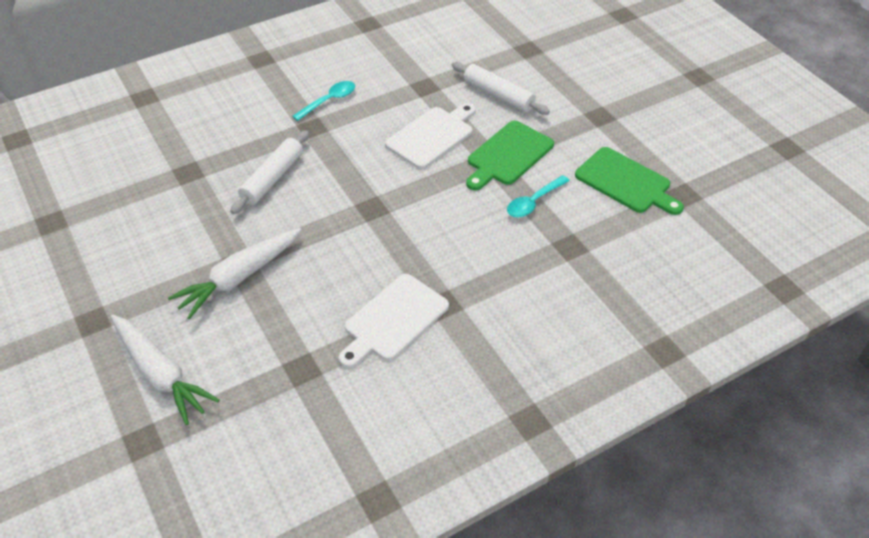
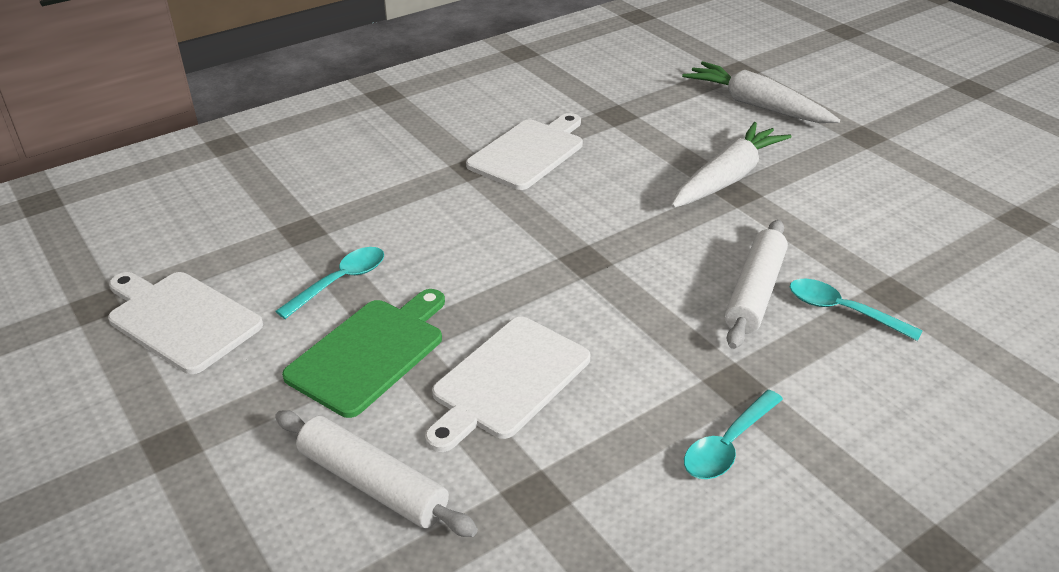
camera: 175 degrees right, 10 degrees down
(227, 163) = (842, 311): none -> turquoise spoon
(626, 182) = (181, 319): green cutting board -> white cutting board

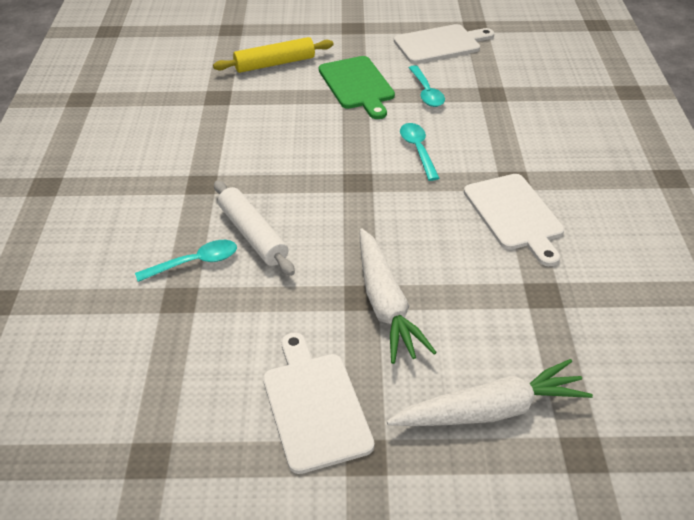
camera: 125 degrees right, 5 degrees up
(373, 484) = (274, 64): white rolling pin -> yellow rolling pin
(507, 381) = (291, 115): white cutting board -> white cutting board (314, 406)
(728, 445) = (172, 160): turquoise spoon -> turquoise spoon (418, 150)

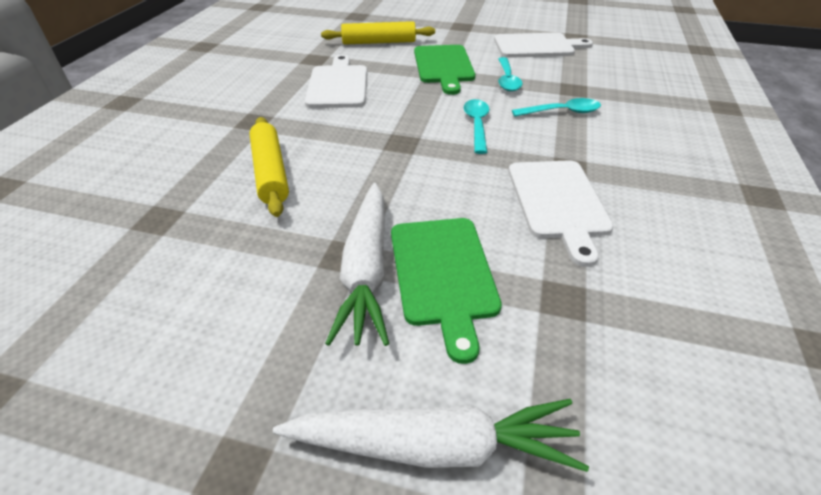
camera: 15 degrees right, 0 degrees up
(195, 262) = (198, 187): turquoise spoon -> turquoise spoon (562, 112)
(253, 235) = (270, 172): white rolling pin -> yellow rolling pin
(314, 406) = (214, 377): white cutting board -> white cutting board (338, 85)
(447, 295) = (443, 274): none -> green cutting board

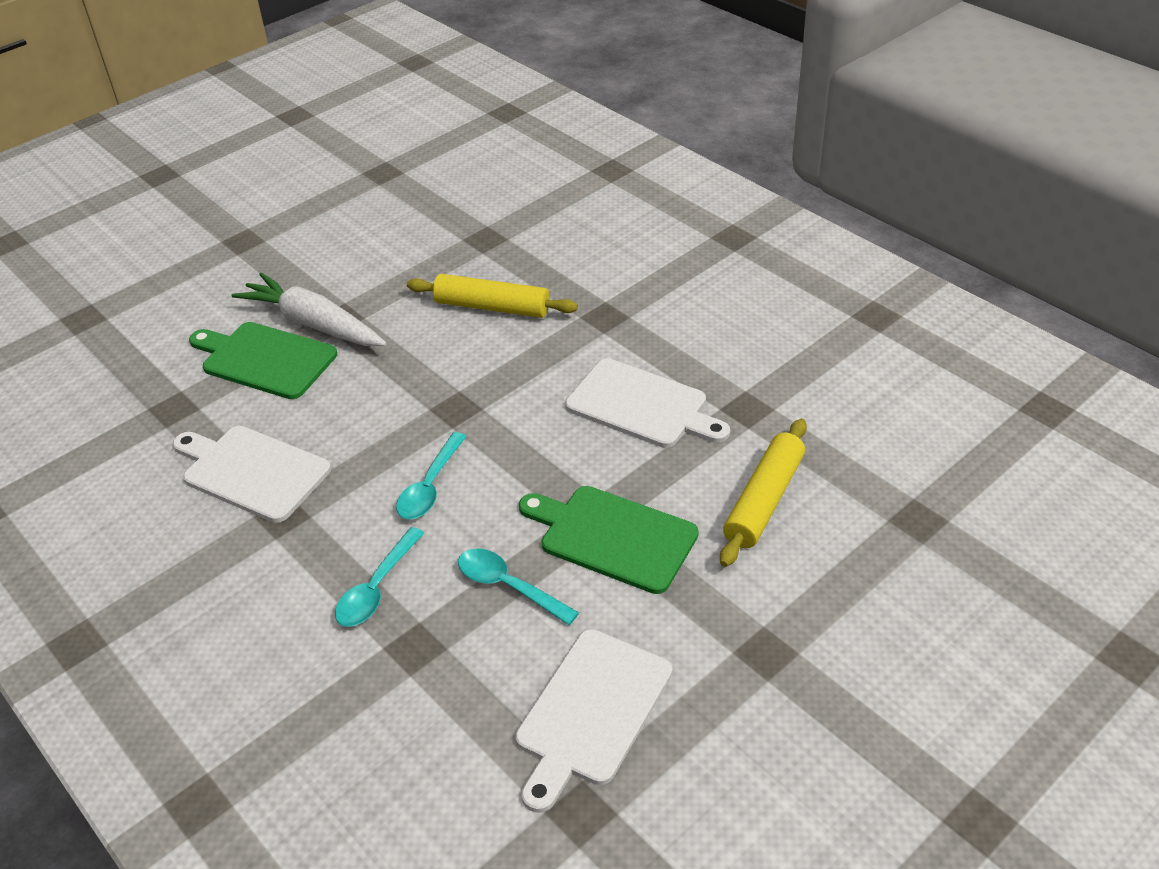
camera: 125 degrees right, 0 degrees up
(433, 445) = (170, 306): white carrot -> none
(476, 125) = (430, 486): turquoise spoon -> turquoise spoon turned 75 degrees clockwise

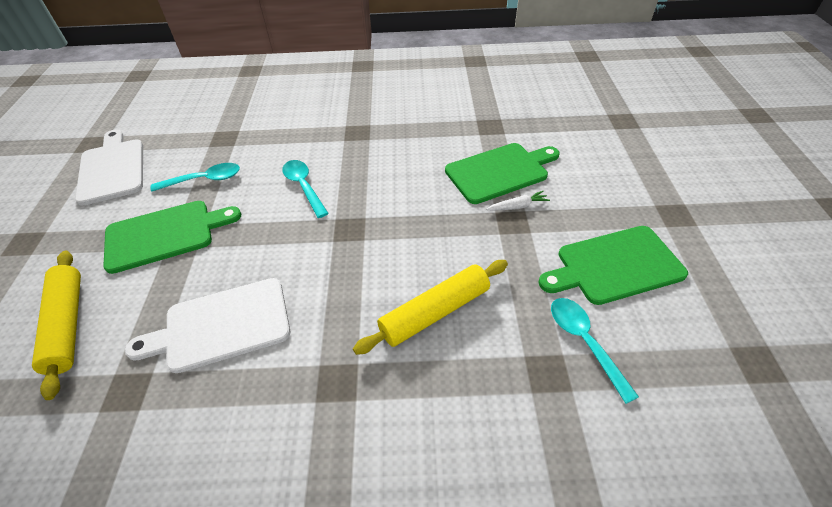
camera: 130 degrees right, 5 degrees up
(252, 472) = (402, 134): white cutting board -> none
(314, 324) = (517, 206): white carrot -> white carrot, size x0.41
(344, 248) = (615, 266): none -> green cutting board
(377, 588) = (270, 141): turquoise spoon -> turquoise spoon (584, 342)

